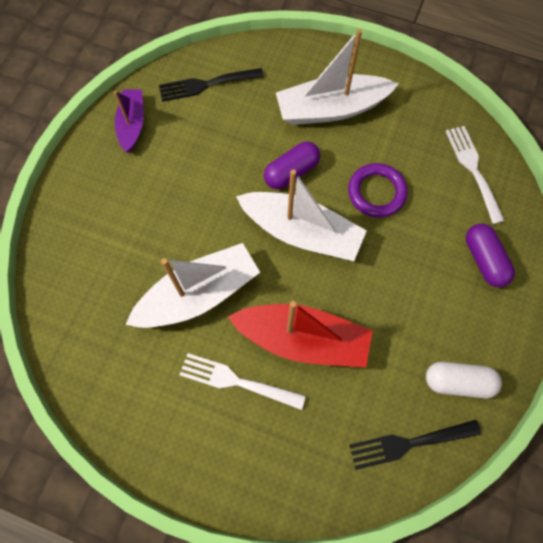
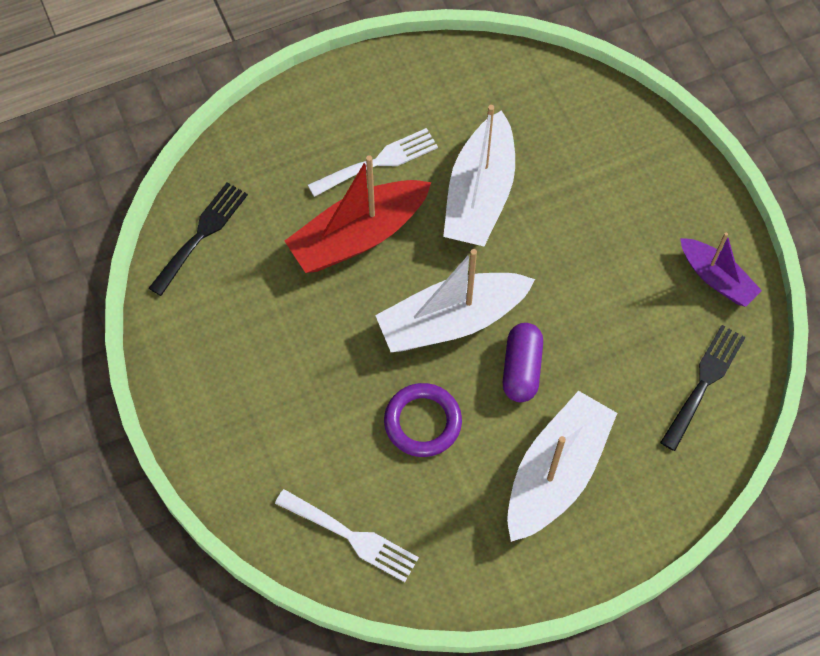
camera: 135 degrees right, 5 degrees down
(458, 382) = (199, 314): white capsule -> none
(484, 260) = (262, 445): purple capsule -> none

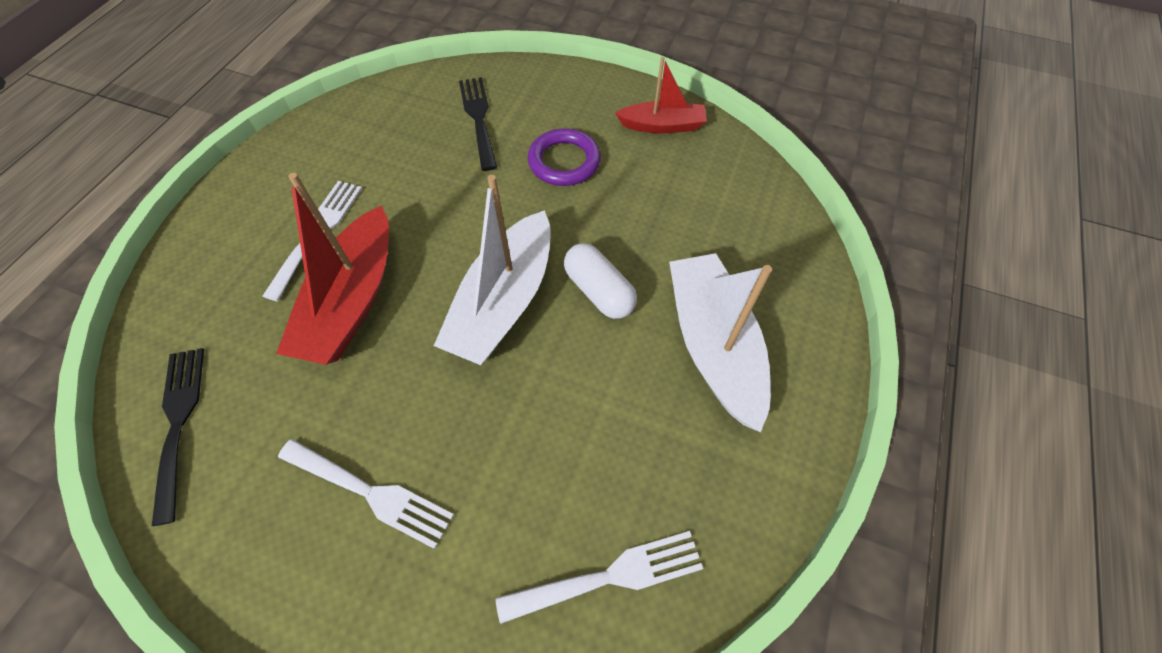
camera: 45 degrees left, 5 degrees down
(269, 373) = (371, 493): none -> white fork
(422, 422) = (564, 404): purple ring -> purple ring (564, 161)
(480, 194) = (431, 195): white boat -> none
(521, 369) = (599, 291): purple capsule -> white capsule
(704, 382) = (733, 193): black fork -> black fork (478, 118)
(716, 278) = (662, 125): purple boat -> red boat

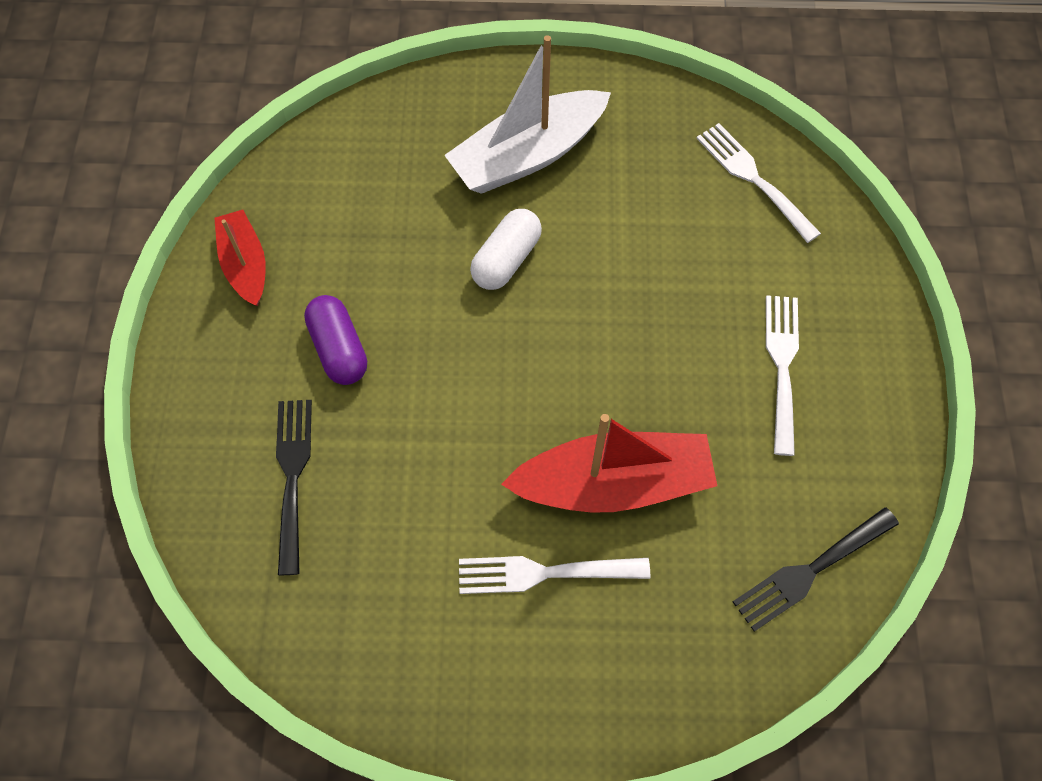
camera: 110 degrees left, 5 degrees up
(478, 118) = (292, 476): black fork -> black fork turned 120 degrees clockwise
(504, 302) = (553, 338): white boat -> none
(564, 161) = (339, 349): purple ring -> purple capsule

